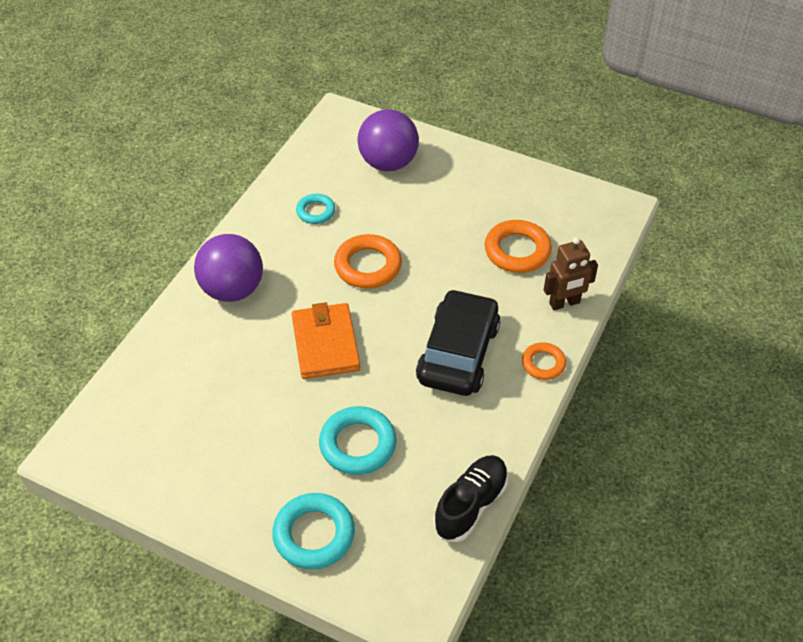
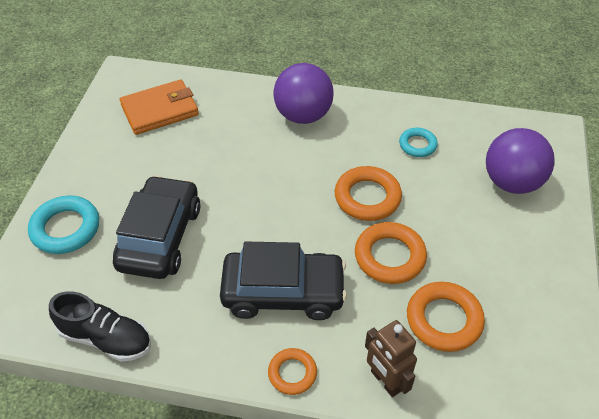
camera: 75 degrees right, 0 degrees up
(325, 344) = (264, 189): orange wallet -> orange wallet (160, 110)
(358, 444) = (160, 237): turquoise ring -> black car
(442, 268) = (389, 256): none -> orange ring

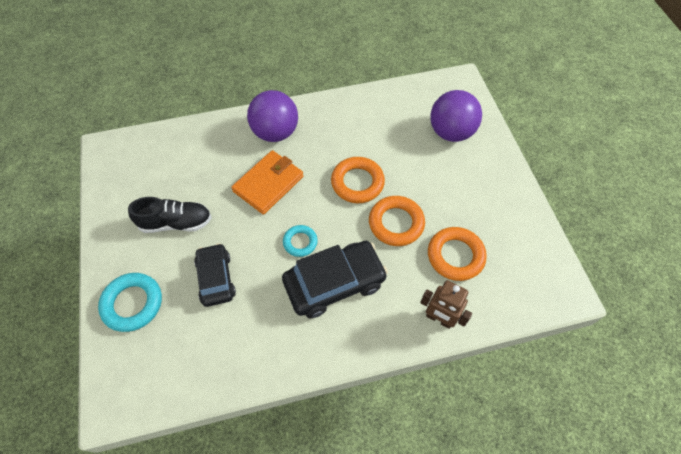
camera: 25 degrees left, 10 degrees up
(106, 338) = (218, 380): black shoe -> black shoe (176, 223)
(160, 110) = (156, 169): orange wallet -> orange wallet (268, 184)
(160, 237) = (216, 278): black car -> black car, size x0.64
(292, 373) = (373, 343): orange ring -> none
(417, 145) = (372, 126): turquoise ring -> turquoise ring (300, 242)

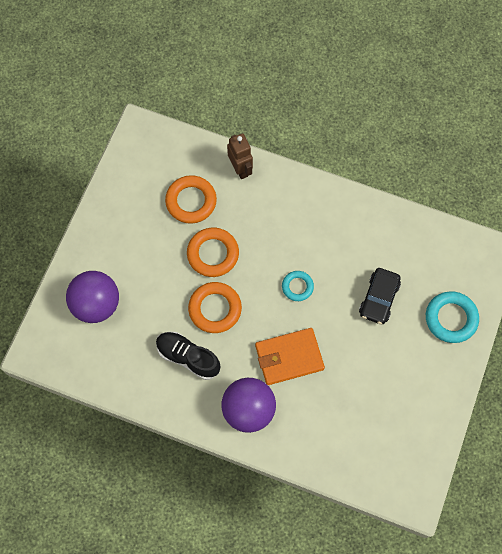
camera: 145 degrees left, 10 degrees up
(176, 223) = (386, 369): black shoe -> black shoe (188, 357)
(334, 283) = (293, 238): black car -> none

